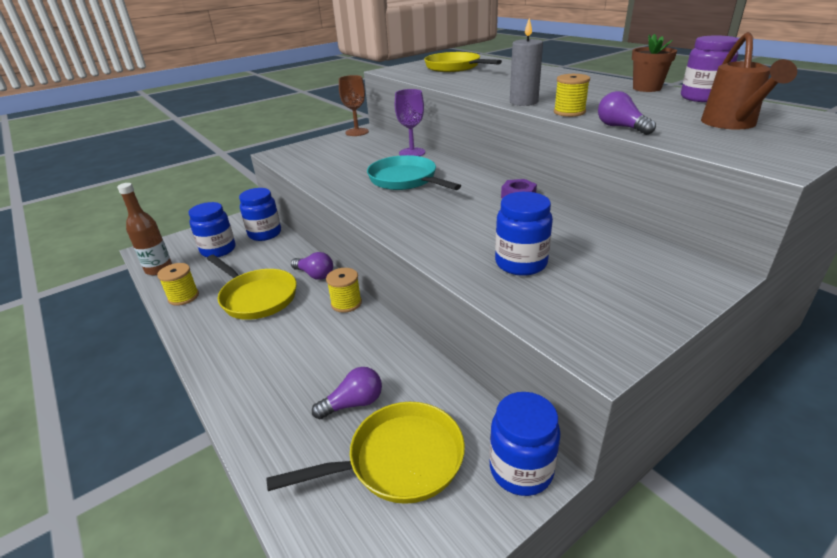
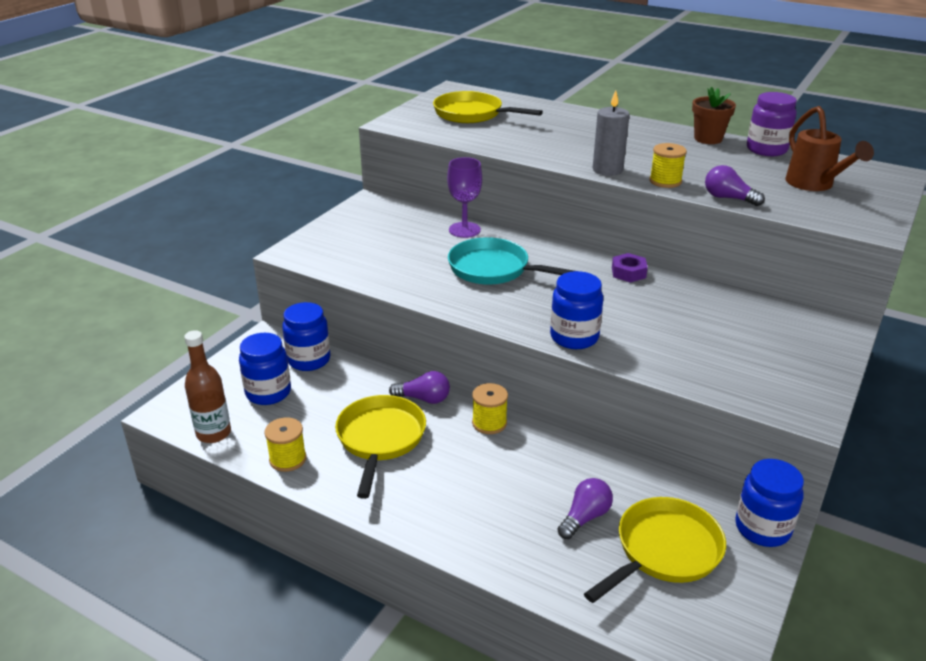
camera: 25 degrees left, 0 degrees up
(256, 297) = (380, 439): yellow pan -> yellow pan turned 105 degrees counterclockwise
(357, 132) = (363, 205): brown goblet -> none
(521, 263) = (690, 347): blue jar -> blue jar (574, 337)

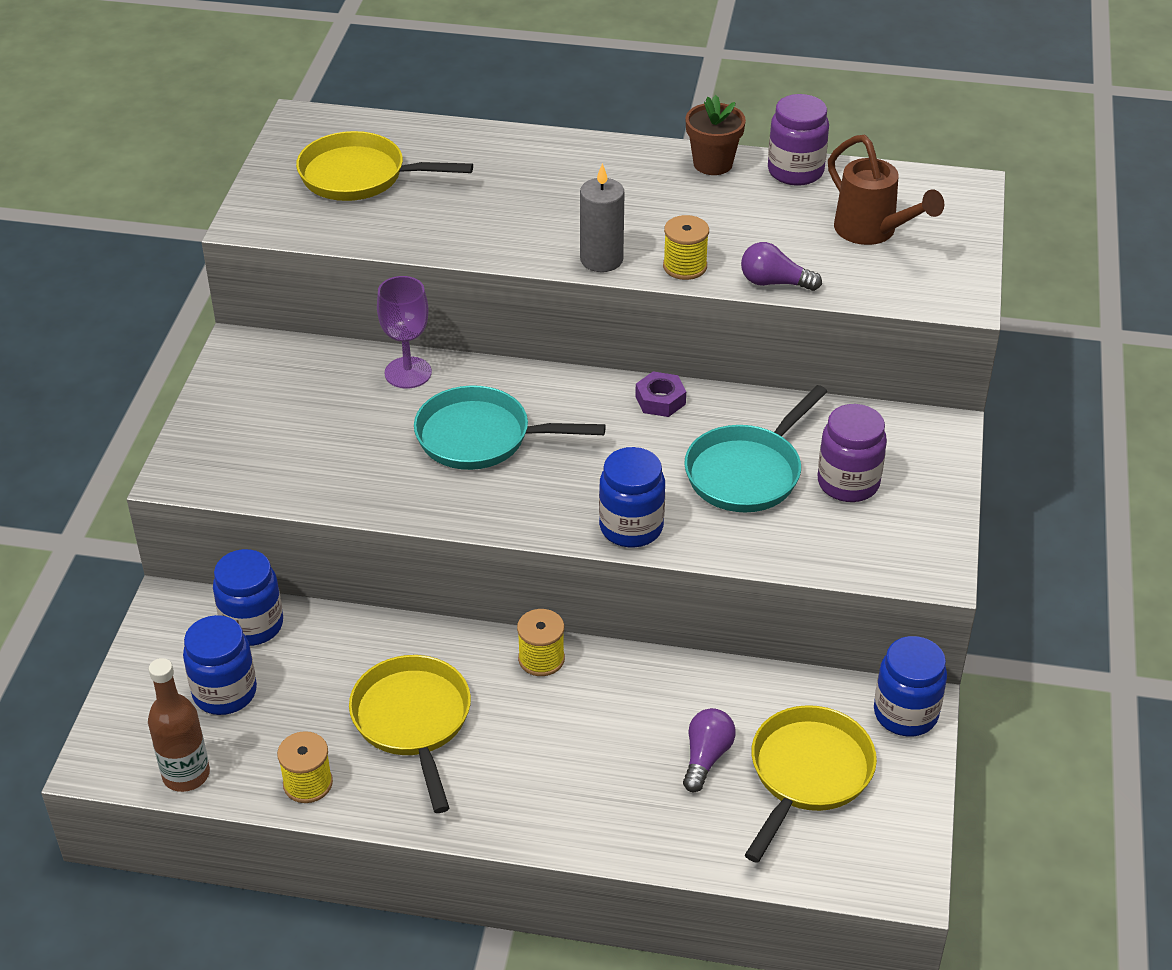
camera: 20 degrees left, 10 degrees up
(423, 399) = (440, 645): purple light bulb -> none
(676, 323) = (747, 472): none -> turquoise pan
(754, 344) = (848, 483): none -> purple jar

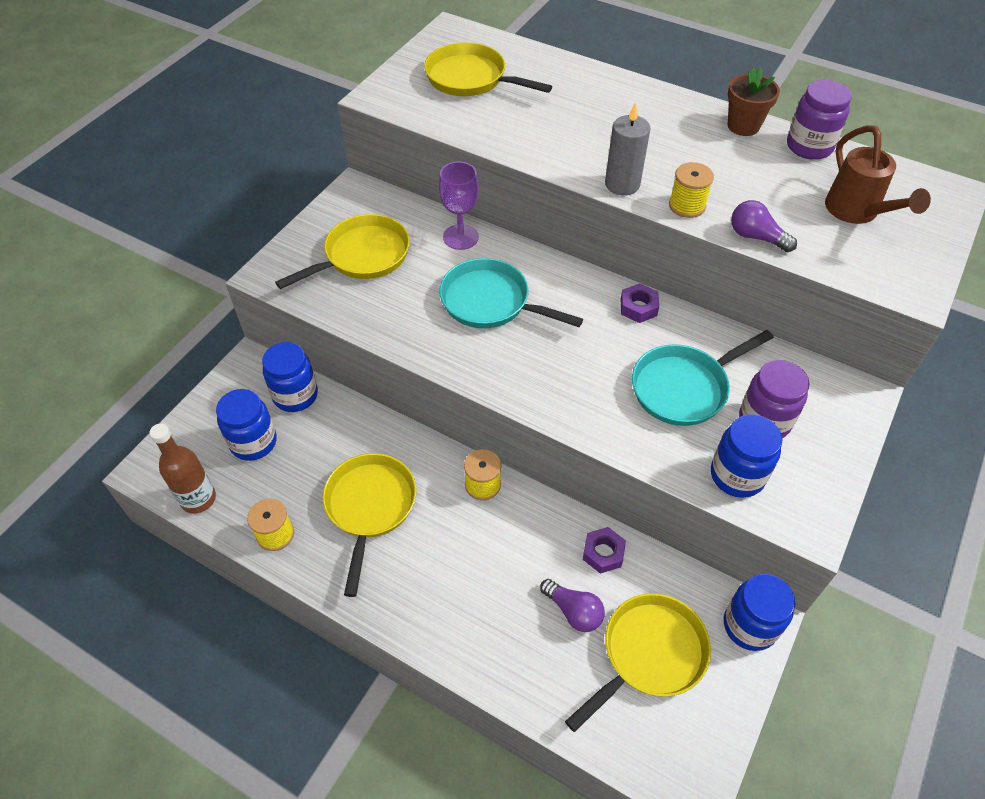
camera: 20 degrees right, 10 degrees up
(293, 424) = (362, 256): none -> yellow pan
(631, 527) = (572, 410): blue jar -> blue jar (737, 475)
(706, 757) = (573, 611): purple light bulb -> purple light bulb turned 90 degrees clockwise
(715, 689) = (603, 553): none -> purple nut

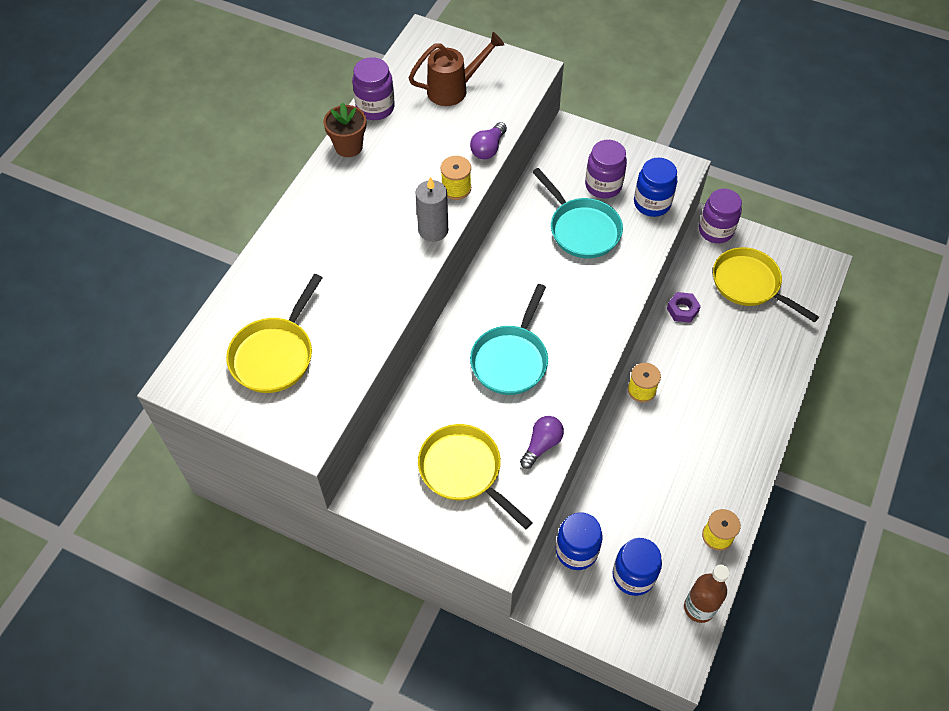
camera: 95 degrees left, 5 degrees up
(370, 507) = (678, 468): yellow pan -> none
(460, 237) = (431, 390): purple goblet -> none
(573, 611) = (730, 327): purple light bulb -> purple light bulb (541, 445)
(638, 307) = (504, 255): purple nut -> none
(749, 625) = (715, 230): blue jar -> purple jar

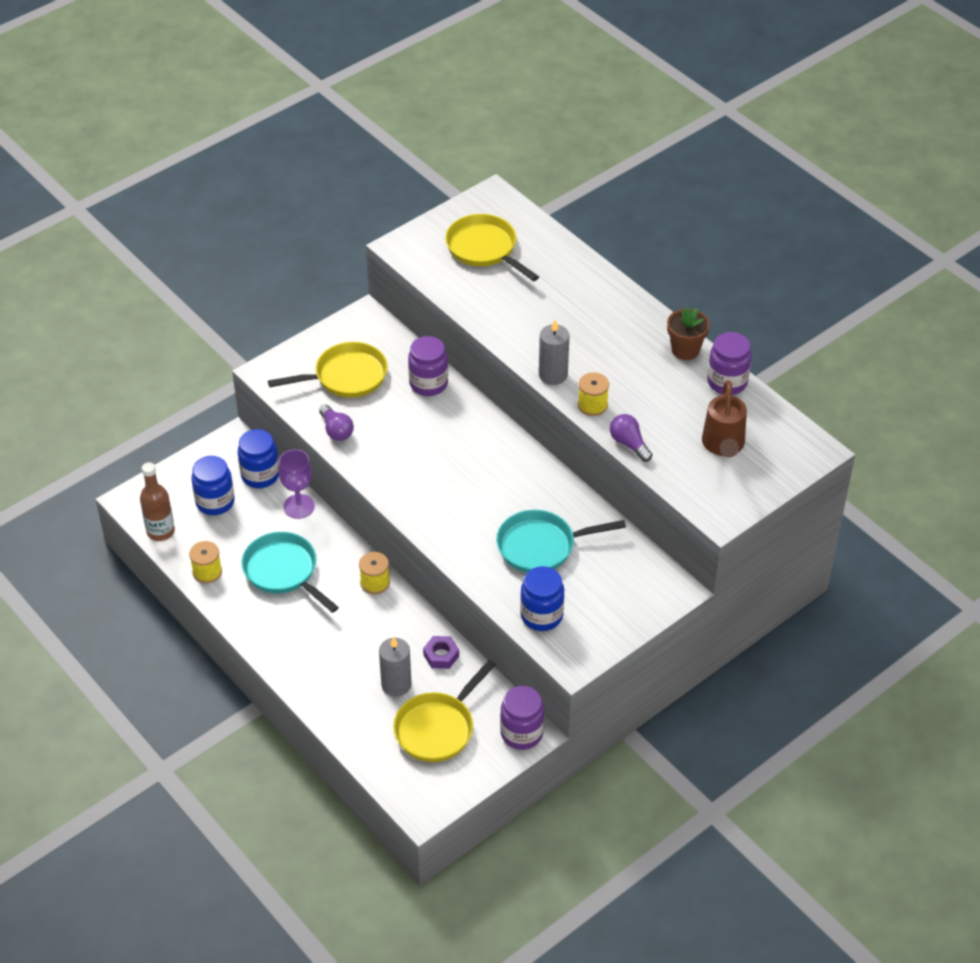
camera: 115 degrees right, 10 degrees down
(511, 359) = (429, 441): turquoise pan -> turquoise pan (283, 571)
(594, 495) = (299, 506): none -> purple goblet
(603, 185) = (587, 586): purple jar -> purple jar (428, 384)
(730, 328) = (396, 684): none -> grey candle
(749, 284) = (437, 728): yellow pan -> yellow pan turned 150 degrees clockwise

